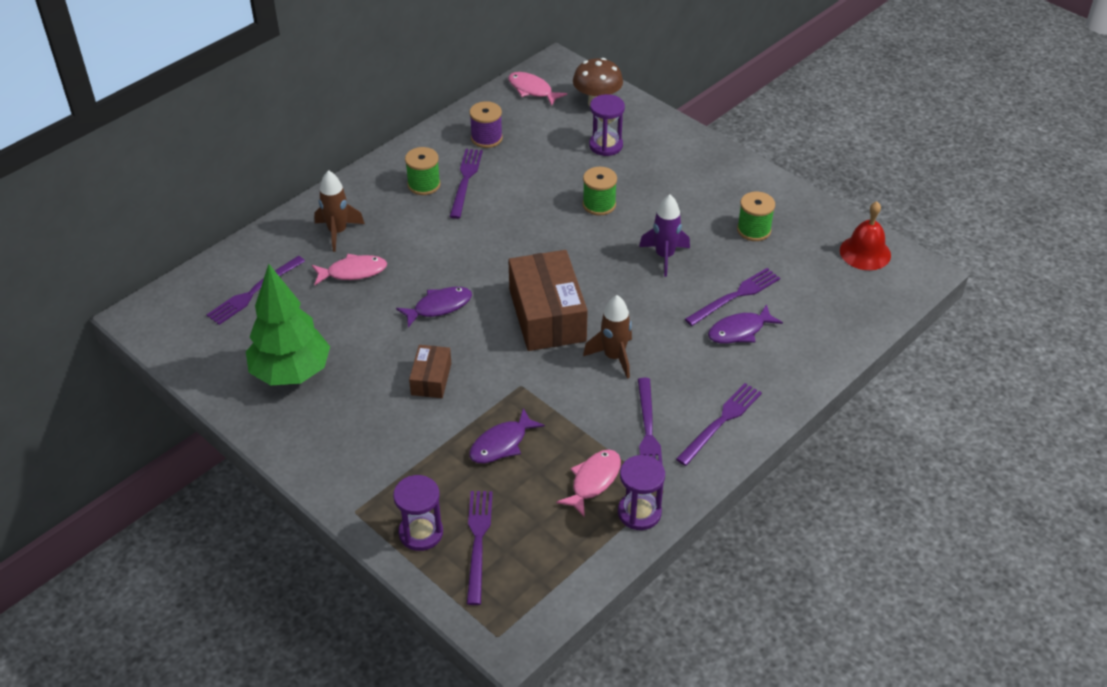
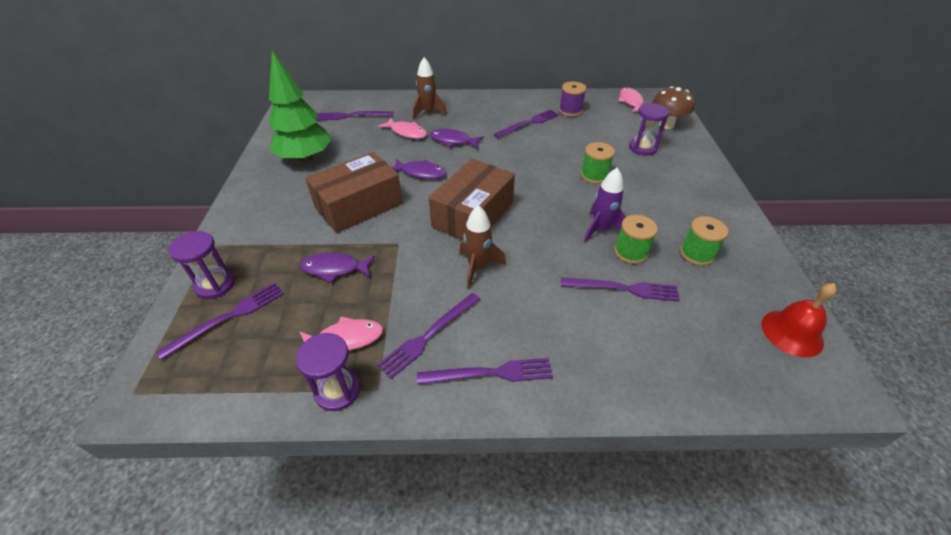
camera: 45 degrees right, 0 degrees up
(424, 185) = (503, 114): green spool -> green spool (630, 252)
(431, 379) = (358, 205): brown box -> brown box, size x1.95
(739, 331) = (595, 316): purple fish -> purple fish (453, 141)

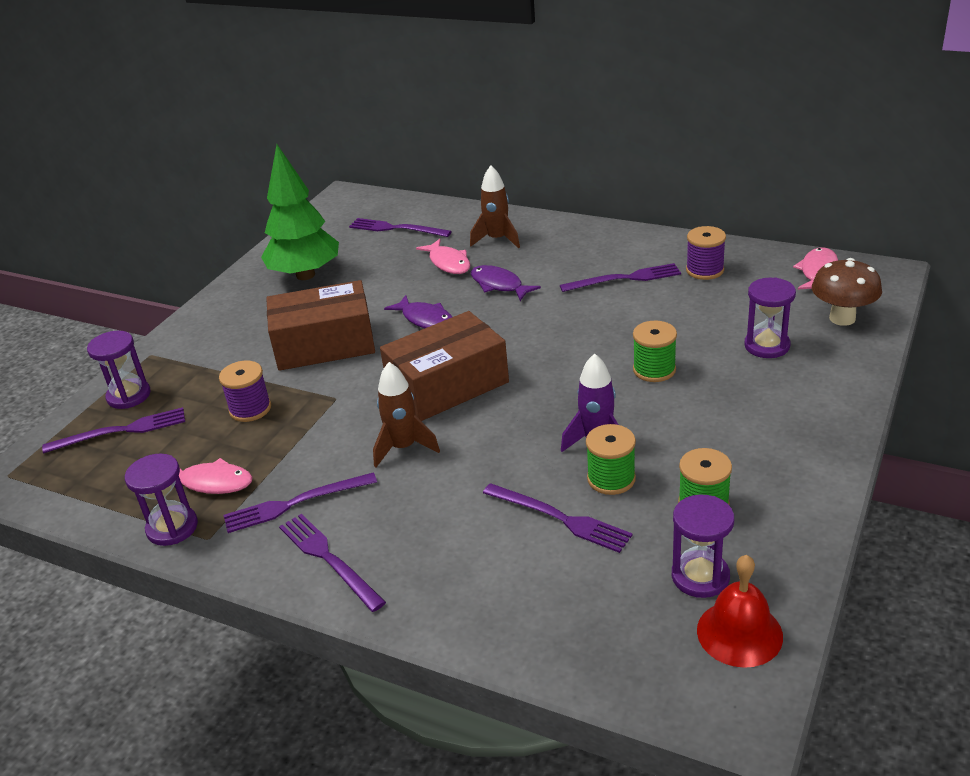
camera: 30 degrees right, 10 degrees down
(334, 269) = (250, 409): purple fish -> purple spool
(490, 373) = (328, 559): purple fork -> purple fork turned 150 degrees counterclockwise
(737, 302) = (700, 576): none -> purple hourglass

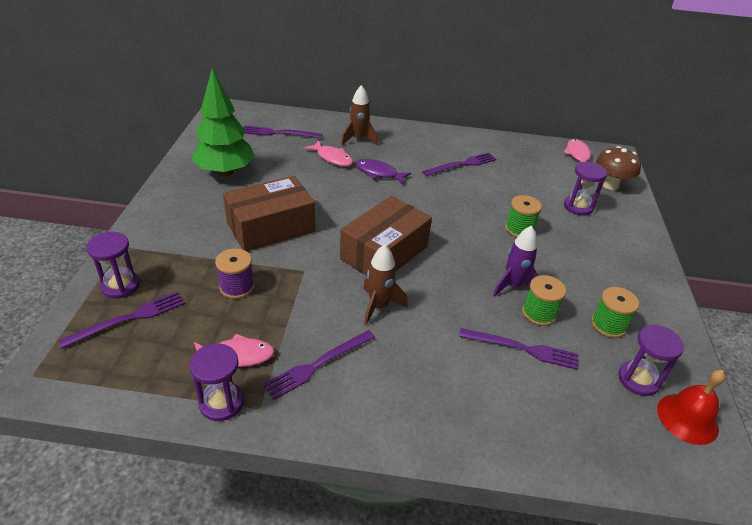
camera: 25 degrees left, 5 degrees up
(328, 559) = (371, 409): purple fork -> none
(425, 319) = (339, 202): purple fish -> none
(705, 270) = (509, 156): purple spool -> none

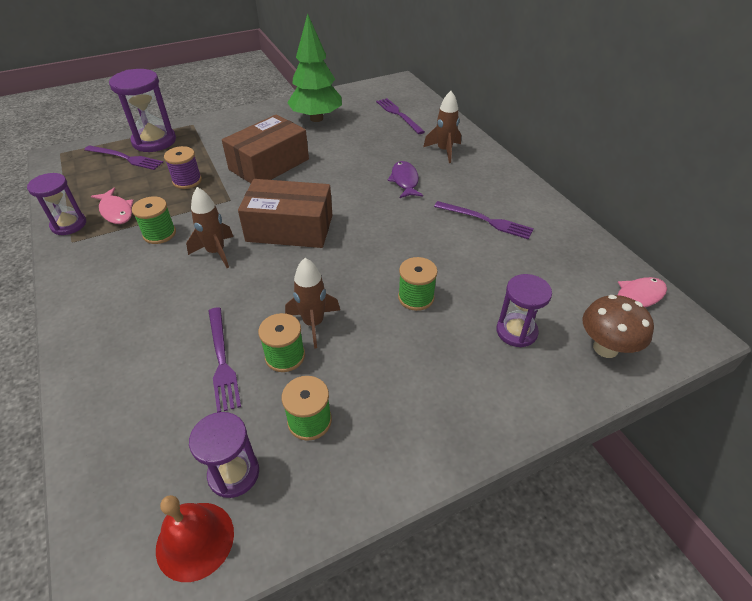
camera: 60 degrees right, 5 degrees up
(120, 286) = (154, 141): purple hourglass -> purple hourglass, size x1.54
(271, 227) = (269, 164): brown box -> brown box turned 75 degrees counterclockwise
(313, 334) = (159, 234): none -> green spool
(318, 365) = (128, 249): purple fork -> none
(332, 158) = (396, 151): pink fish -> none
(513, 286) = (313, 323): purple rocket -> brown rocket

